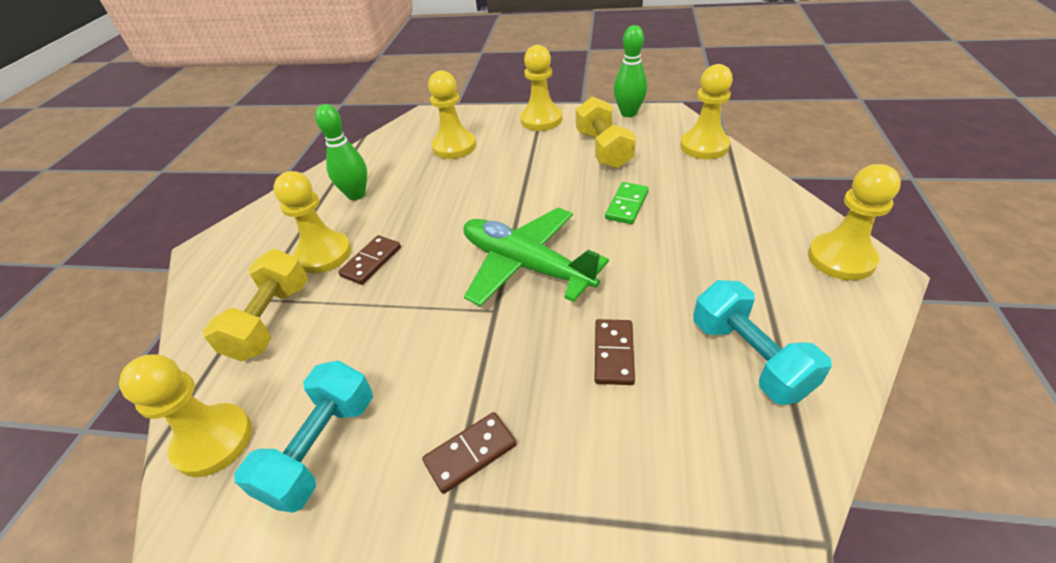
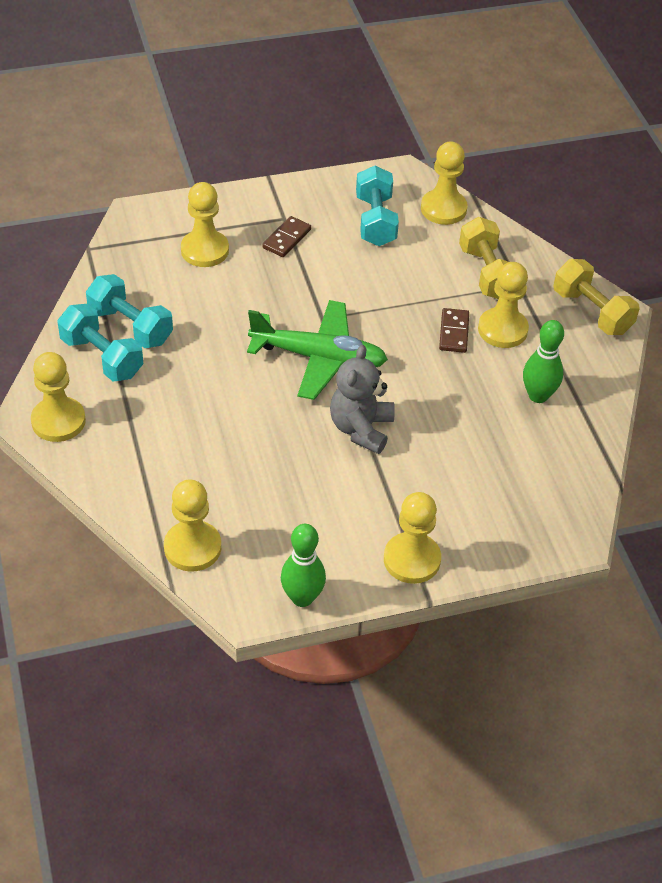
camera: 150 degrees right, 5 degrees up
(454, 147) = (489, 487): yellow pawn -> yellow pawn (205, 250)
(524, 197) = (361, 429): none -> grey teddy bear
(603, 149) = (308, 518): yellow dumbbell -> yellow dumbbell (592, 312)
(613, 353) = (223, 308): brown domino -> none
(627, 205) = (255, 440): green domino -> none
(790, 322) = (102, 357): none -> turquoise dumbbell

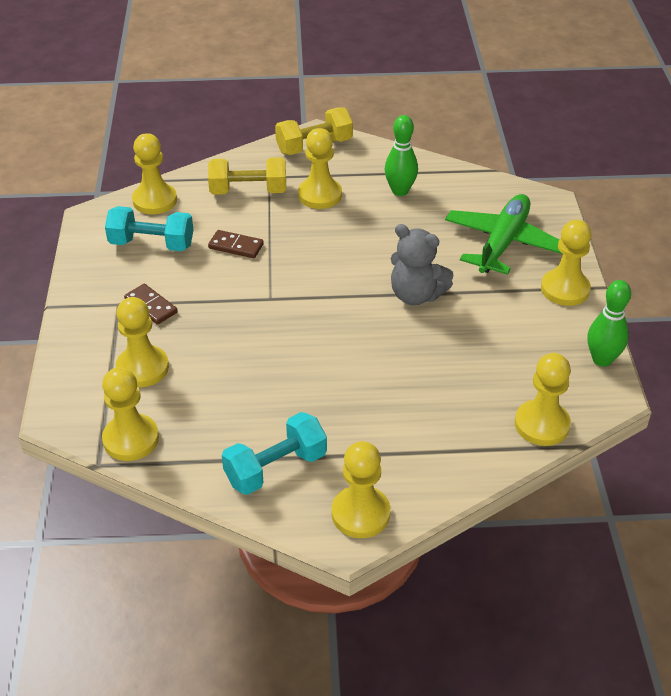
camera: 75 degrees left, 5 degrees down
(119, 261) = (131, 439): none -> yellow pawn
(130, 326) = (236, 440): turquoise dumbbell -> none
(319, 358) = (322, 308): green plane -> green plane (503, 243)
(453, 332) = (314, 222): brown domino -> brown domino (236, 246)

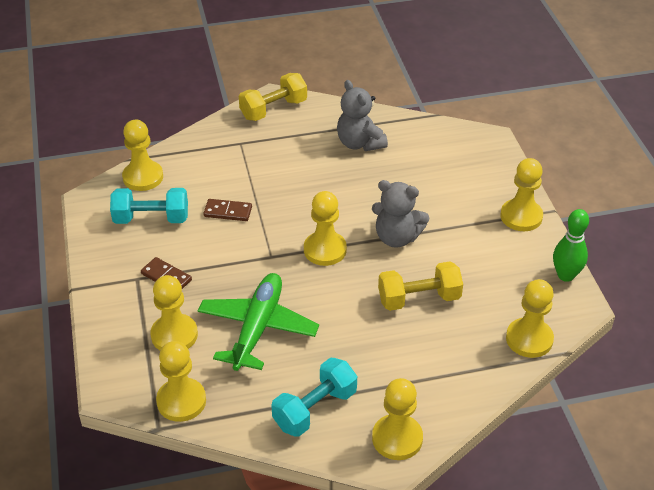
camera: 10 degrees left, 0 degrees up
(248, 191) = (225, 158): yellow dumbbell -> yellow dumbbell (419, 299)
(320, 195) = (290, 155): yellow pawn -> yellow pawn (325, 250)
(400, 191) = (359, 143): green bowling pin -> grey teddy bear
(503, 243) = (459, 181): green plane -> green plane (258, 328)

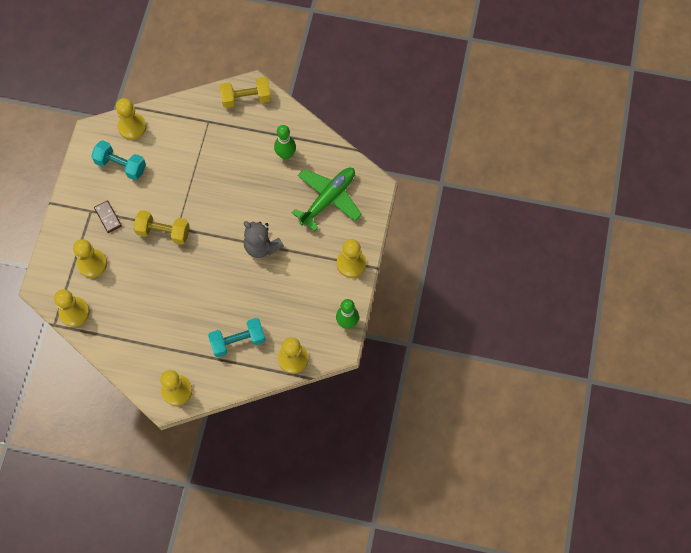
camera: 25 degrees right, 25 degrees up
(228, 212) = (170, 180): brown domino -> none
(258, 328) = (141, 279): green plane -> green plane (328, 199)
(315, 409) = (143, 350): turquoise dumbbell -> turquoise dumbbell (238, 341)
(325, 250) = (212, 237): yellow pawn -> none
(359, 143) = (286, 154): grey teddy bear -> green bowling pin
(419, 299) = (247, 300): yellow dumbbell -> yellow dumbbell (163, 232)

